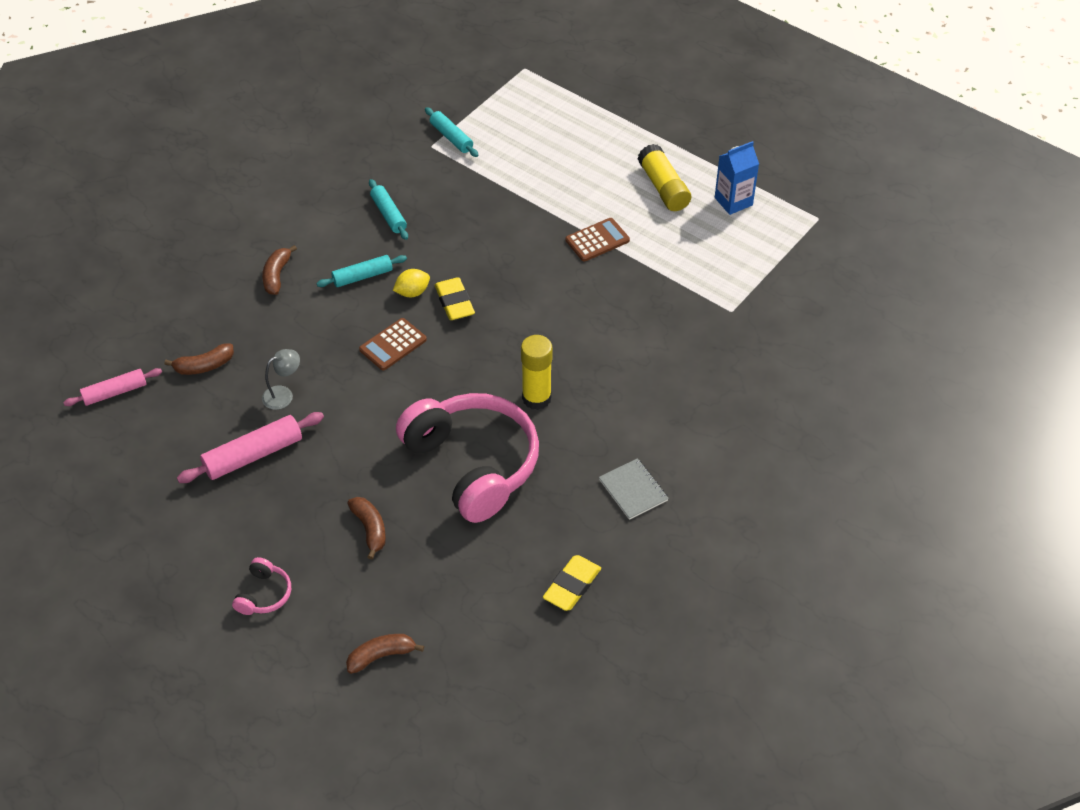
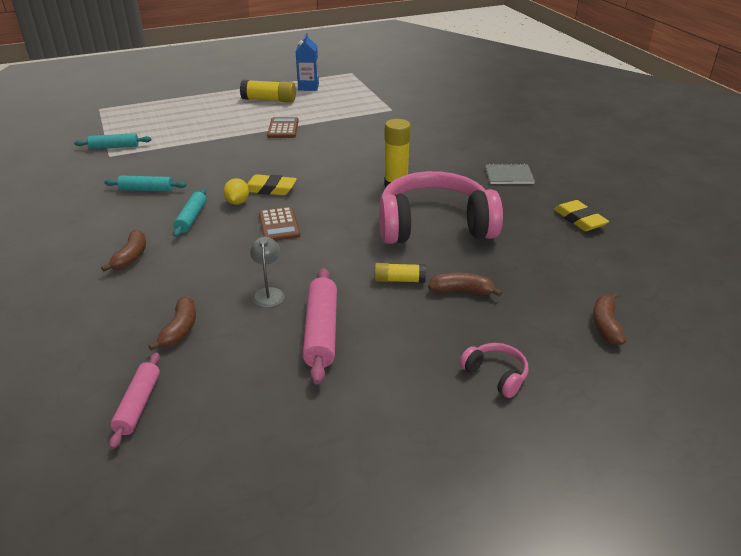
camera: 60 degrees left, 15 degrees down
(277, 275) = (131, 257): brown banana -> brown banana turned 120 degrees counterclockwise
(359, 476) = (399, 280): none -> yellow glue stick

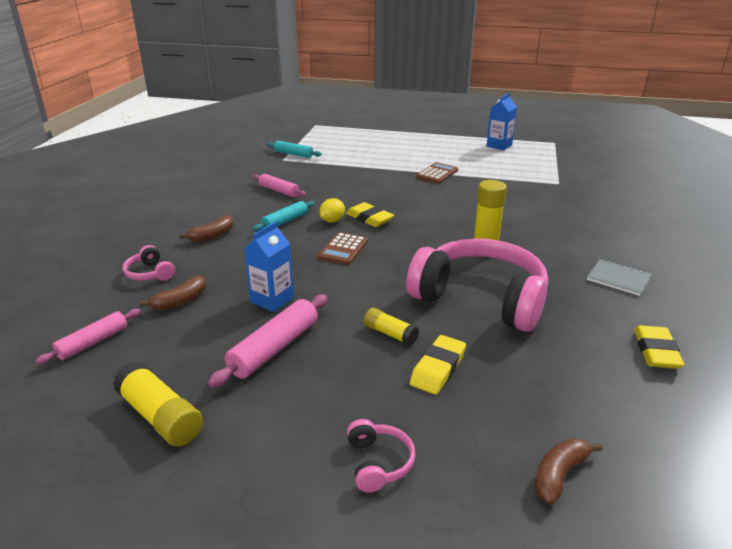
camera: 35 degrees right, 5 degrees down
(110, 318) = (150, 273): none -> pink headphones
(146, 190) = (279, 191): turquoise rolling pin -> pink rolling pin
(269, 100) = (451, 148): yellow glue stick -> yellow glue stick (160, 417)
(269, 293) = (272, 300): grey lamp -> blue carton
(462, 291) = (438, 369): brown banana -> yellow eraser

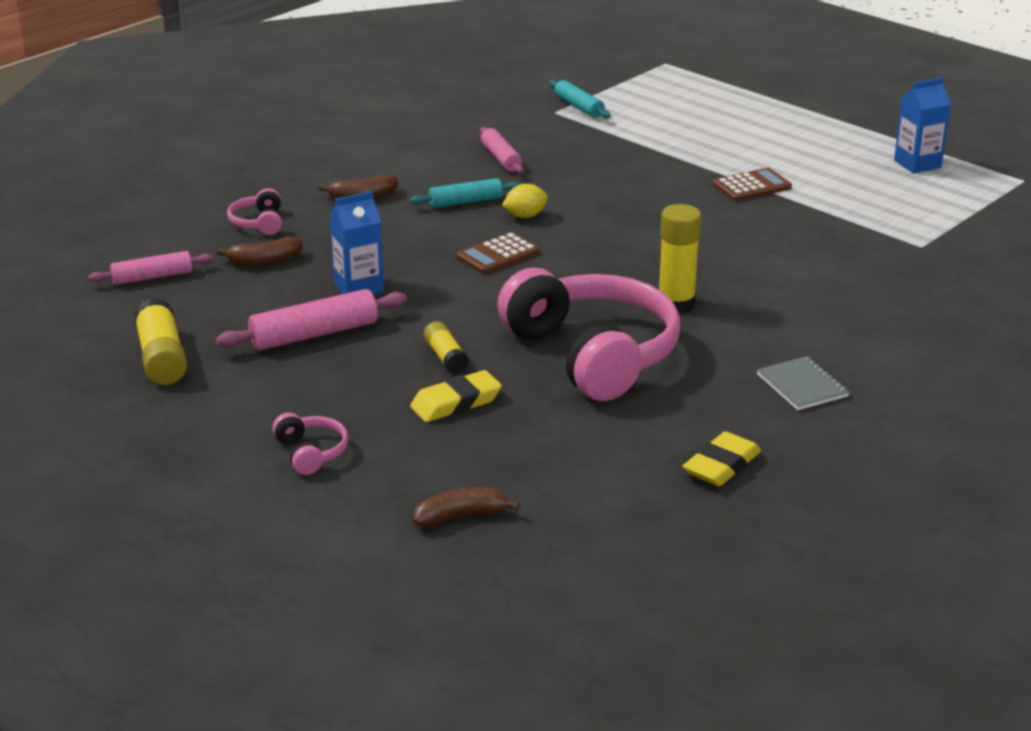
camera: 30 degrees right, 0 degrees up
(369, 218) = (576, 225): yellow eraser -> none
(378, 463) = (311, 453): pink headphones -> pink headphones turned 45 degrees counterclockwise

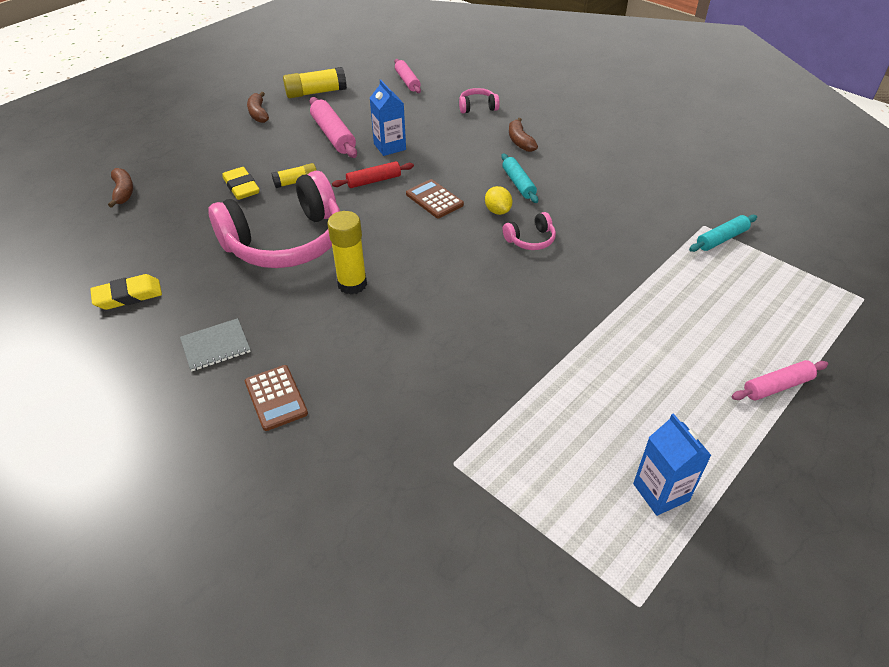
camera: 90 degrees right, 15 degrees up
(265, 261) = (426, 113): brown banana -> brown banana (258, 113)
(311, 453) = (206, 142): pink headphones -> pink headphones (530, 240)
(449, 297) = (374, 181): none -> red rolling pin
(501, 158) = (599, 198): pink rolling pin -> pink rolling pin (777, 386)
(721, 466) = (128, 296): yellow eraser -> yellow eraser turned 60 degrees counterclockwise
(752, 186) = (574, 343): brown calculator -> brown calculator (276, 398)

